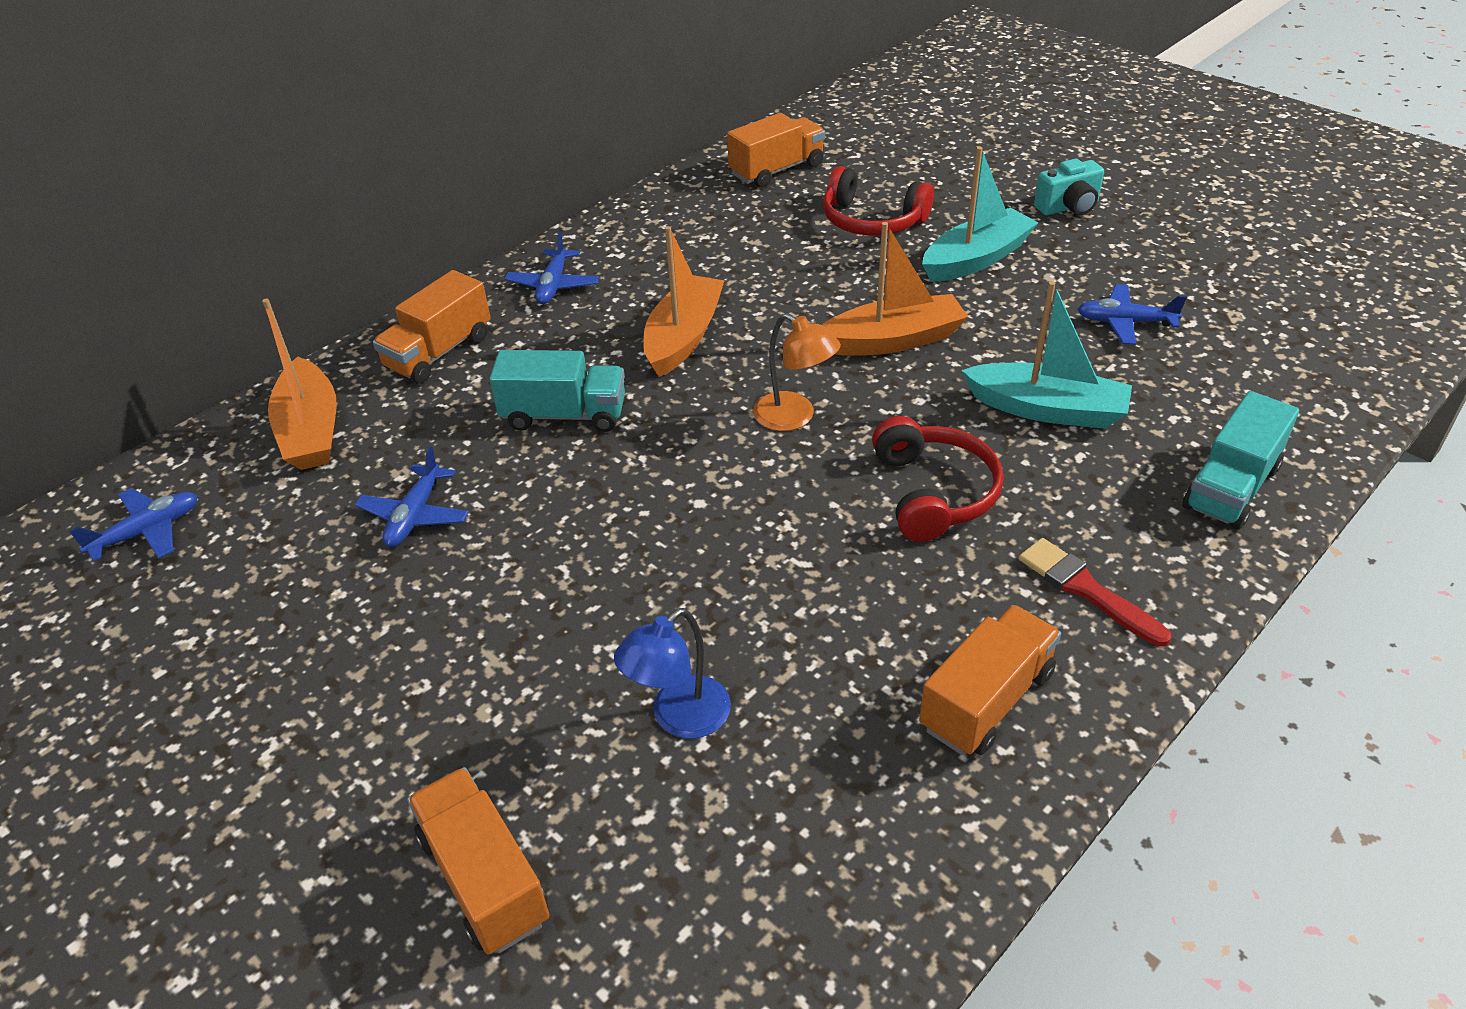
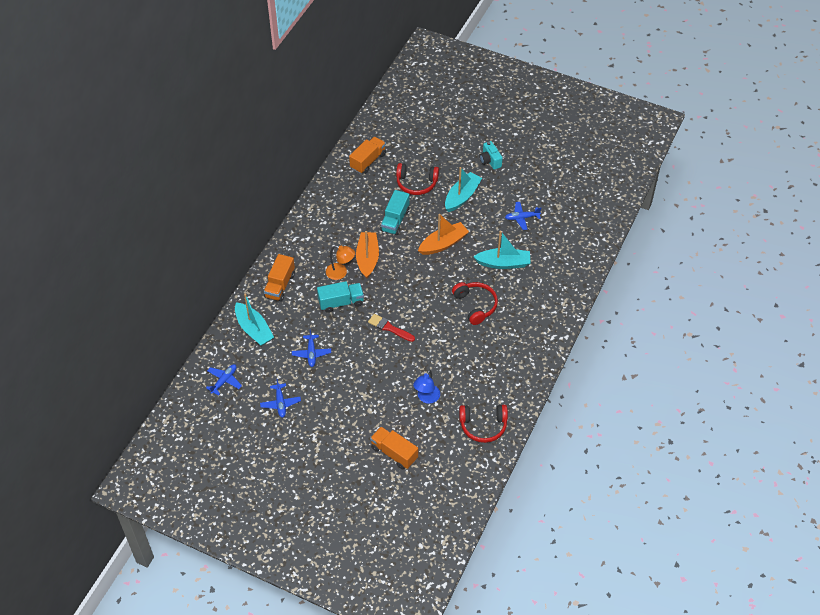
camera: 20 degrees left, 10 degrees up
(311, 430) = (254, 329): orange boat -> turquoise boat
(553, 285) = (306, 244): blue plane -> blue plane (280, 403)
(794, 417) = (421, 285): orange lamp -> orange lamp (340, 273)
(836, 866) = (483, 426): none -> red headphones
(986, 700) = (509, 371): orange truck -> none
(1068, 207) = (490, 161): turquoise camera -> turquoise camera turned 105 degrees clockwise
(1086, 590) = (529, 329): red brush -> red brush (389, 328)
(1231, 487) = (566, 282): turquoise truck -> turquoise truck (395, 220)

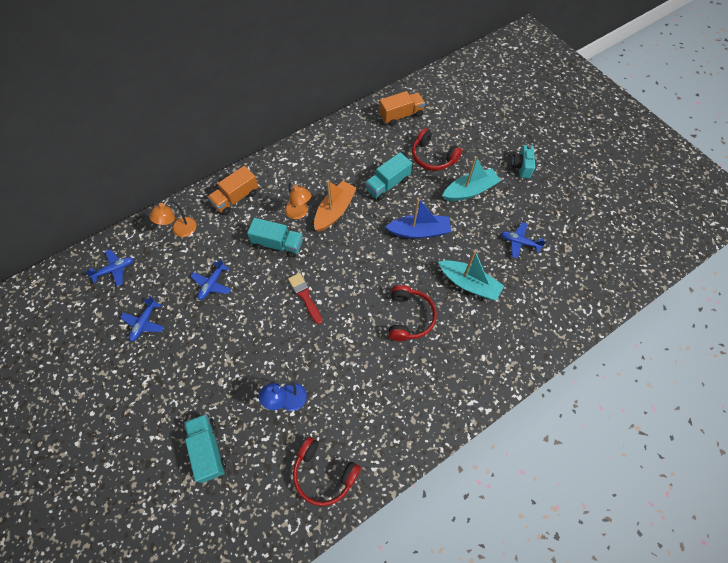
camera: 30 degrees right, 10 degrees up
(254, 329) = (180, 230): turquoise boat -> orange lamp
(394, 453) = (208, 450): orange truck -> turquoise truck
(443, 244) = (419, 231): orange boat -> blue boat

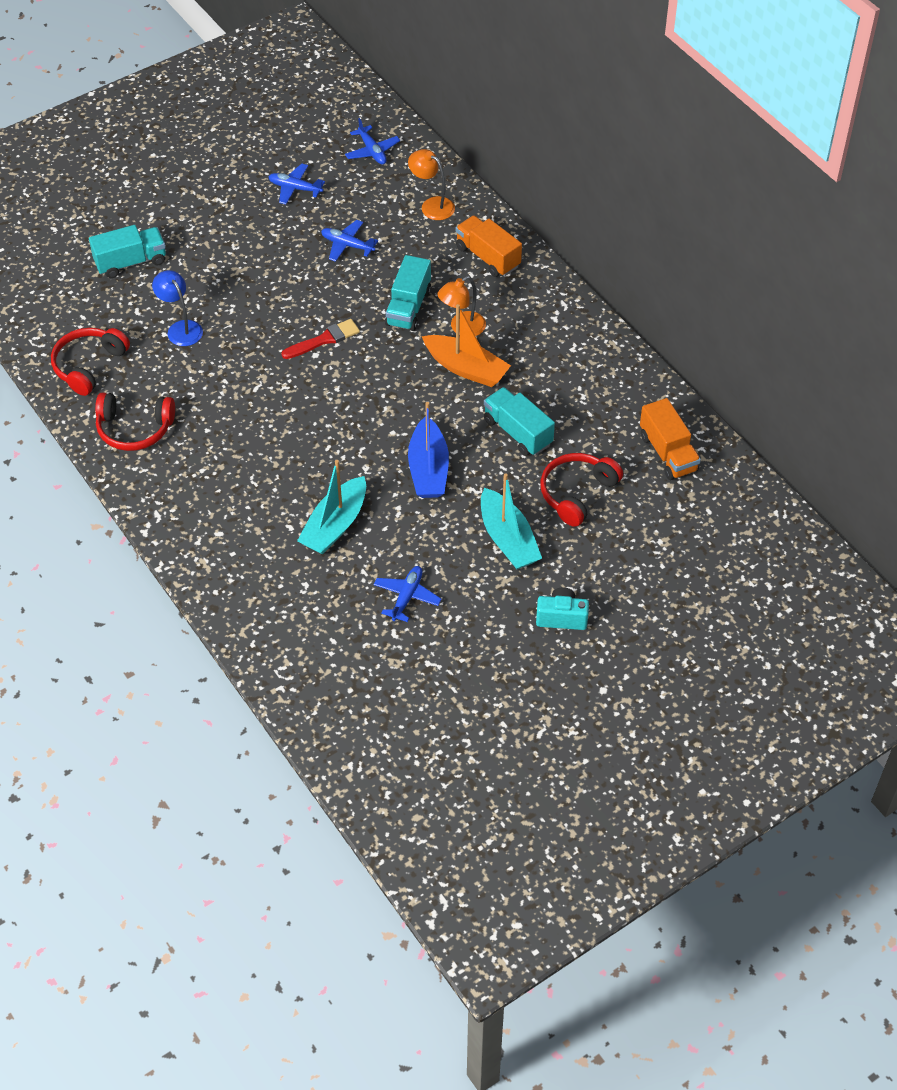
camera: 90 degrees right, 10 degrees down
(409, 317) = (285, 452): red headphones -> red headphones (134, 429)

